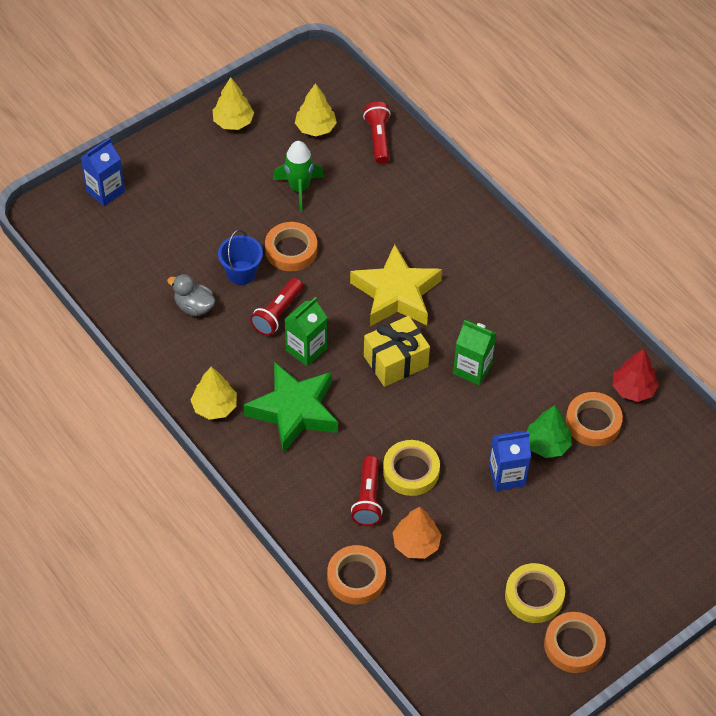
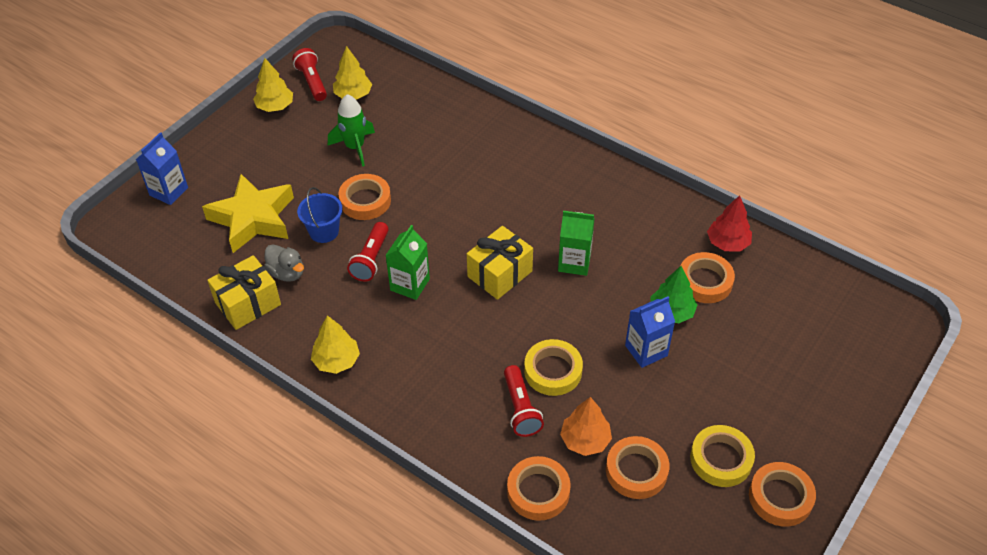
camera: 15 degrees left, 5 degrees down
(149, 328) = (248, 303): none -> yellow gift
(194, 307) = (287, 273): grey duck -> grey duck turned 150 degrees counterclockwise
(294, 411) = (418, 344): green star -> none
(378, 139) = (413, 91): red flashlight -> red flashlight (312, 82)
(396, 294) = (478, 215): yellow star -> yellow star (253, 218)
(452, 584) = (636, 471): none -> orange tape

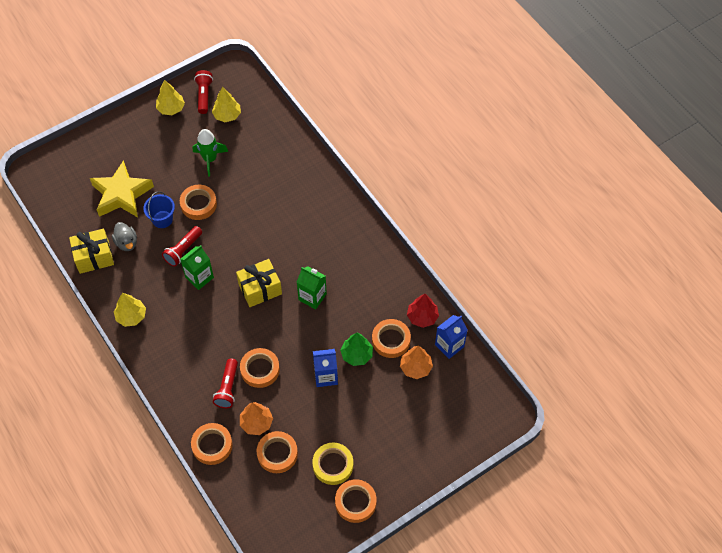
camera: 20 degrees right, 10 degrees up
(169, 191) = (77, 156): blue carton -> blue carton (449, 345)
(553, 371) = (260, 369): yellow tape -> orange tape
(755, 303) = (415, 367): none -> orange tree

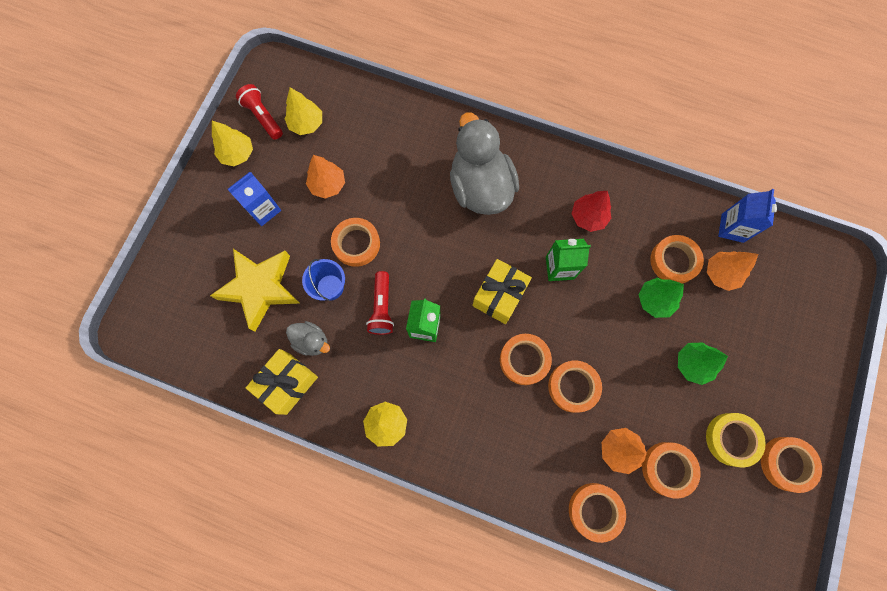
camera: 35 degrees left, 15 degrees up
(210, 159) = (327, 185): green rocket -> orange tree
(228, 388) = (557, 432): red flashlight -> none
(243, 335) = (524, 360): none -> orange tape
(303, 218) = (480, 187): none -> grey duck
(326, 376) = (644, 346): blue carton -> blue carton (263, 210)
(347, 407) = (692, 364): none -> green tree
(422, 317) = (682, 215): red tree -> red tree (588, 217)

